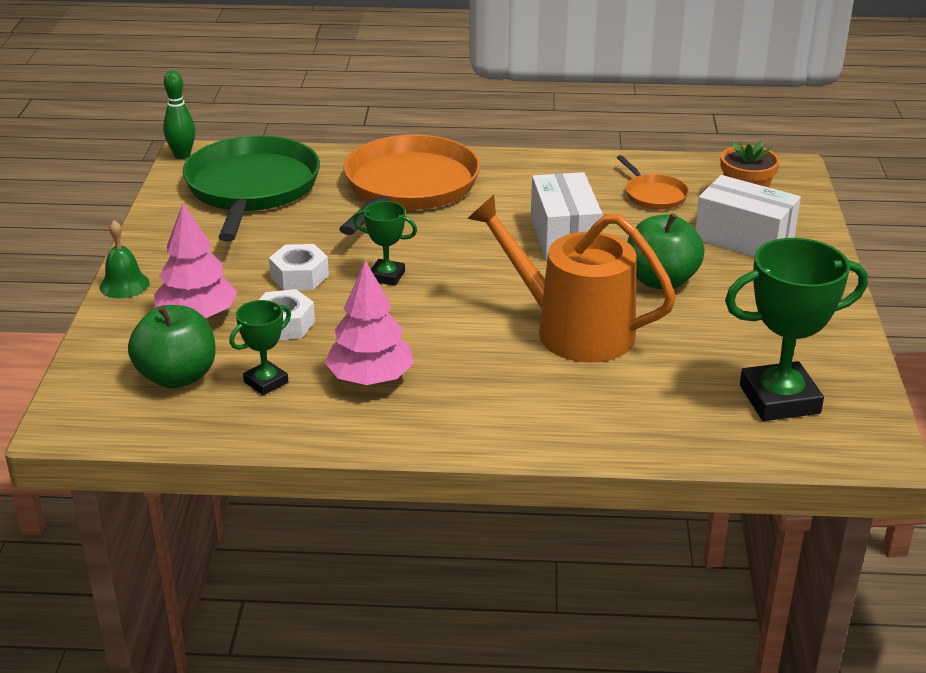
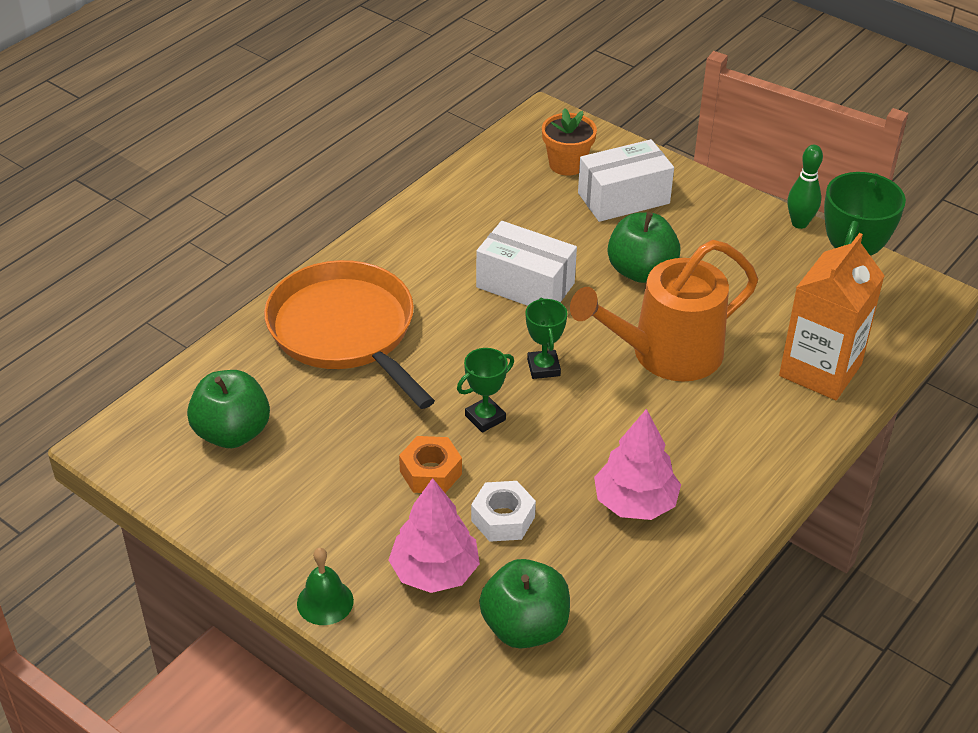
camera: 55 degrees left, 10 degrees up
(182, 155) = (102, 453): green bowling pin -> green bowling pin (799, 223)
(252, 189) = (232, 433): green pan -> green apple
(266, 382) = (584, 571): green trophy -> green trophy (543, 367)
(299, 276) = (431, 472): white nut -> orange nut
(653, 195) = (511, 204): orange pan -> none
(665, 419) = (820, 370): none -> orange carton

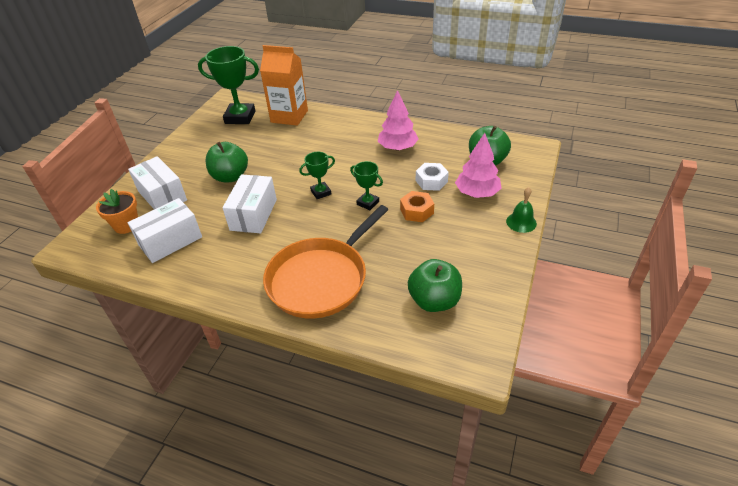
camera: 105 degrees left, 0 degrees up
(508, 202) = (170, 241): none -> white box
(667, 353) = (294, 157): orange watering can -> none
(799, 223) = (179, 136): green bowling pin -> none

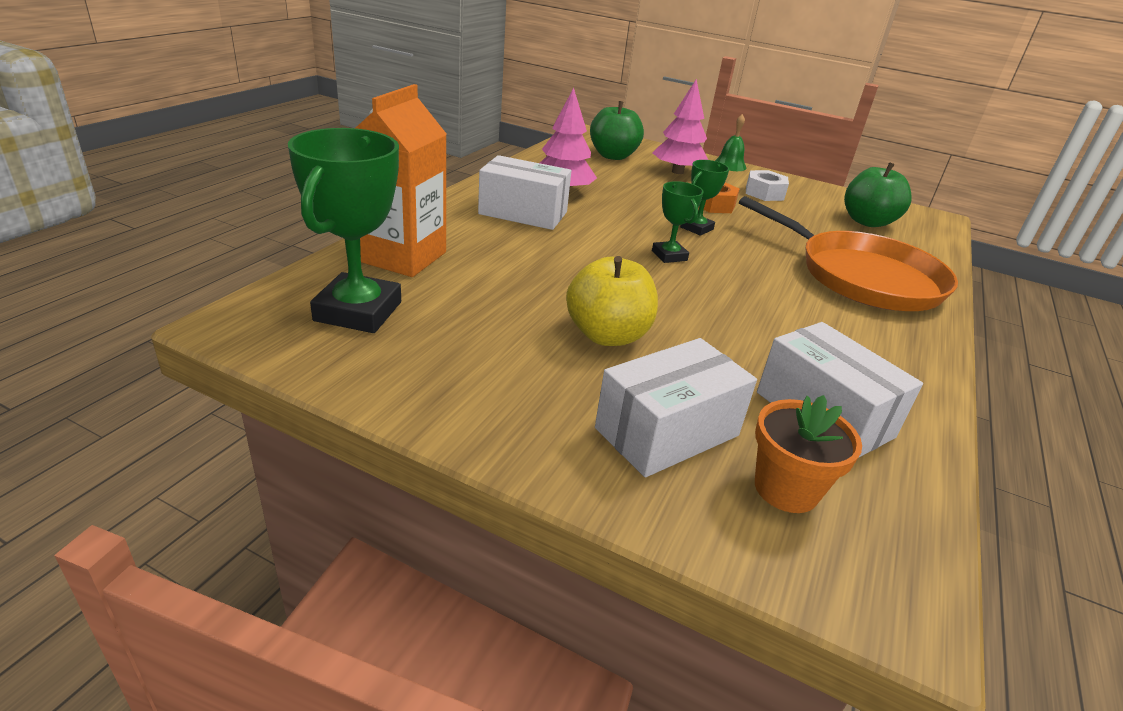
camera: 90 degrees left, 10 degrees down
(230, 177) = (607, 335): green apple -> yellow apple
(253, 214) = (730, 317): white box -> white box (523, 213)
(431, 181) = (650, 187): white nut -> white nut (764, 193)

